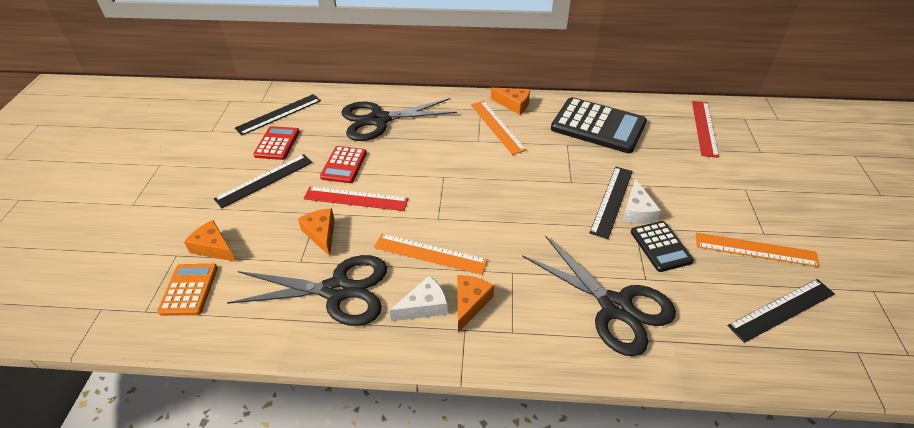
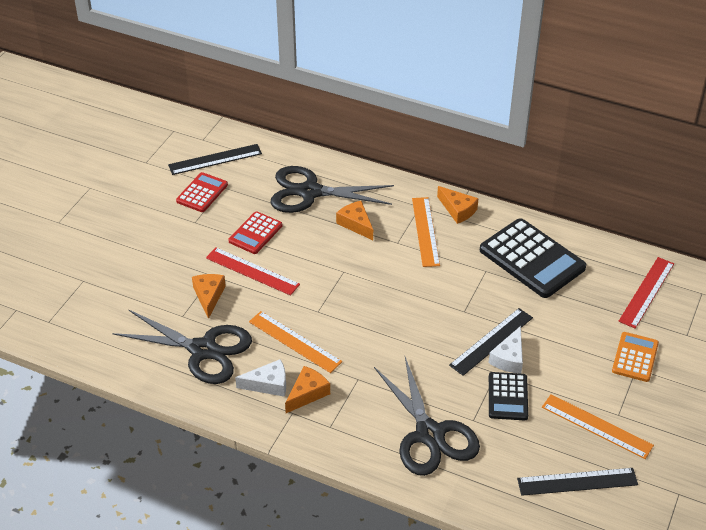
camera: 20 degrees right, 0 degrees up
(189, 289) = (86, 314): orange calculator -> orange calculator (635, 357)
(213, 248) = (115, 283): orange cheese -> orange cheese (356, 224)
(264, 180) = (178, 229): black ruler -> none

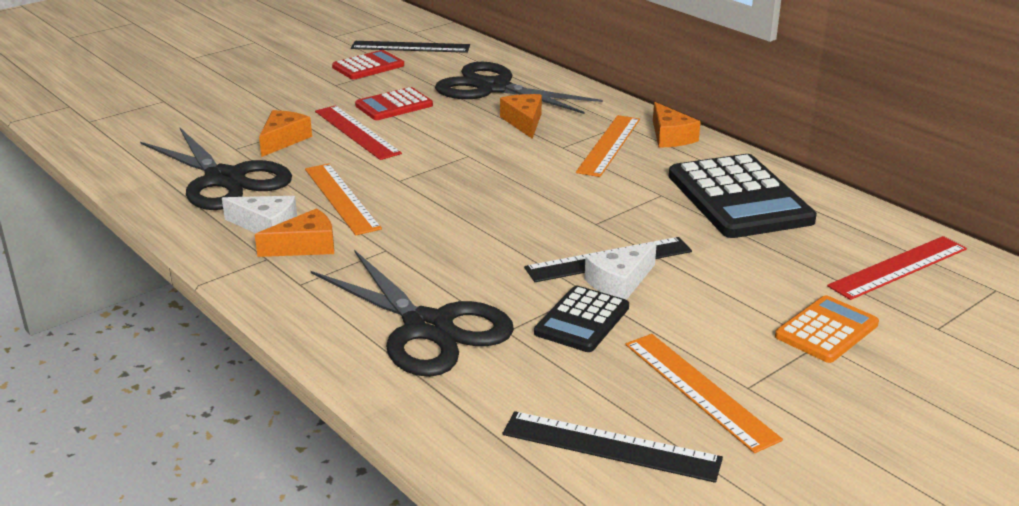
camera: 25 degrees right, 15 degrees down
(429, 434) = (428, 328): black scissors -> black scissors turned 45 degrees counterclockwise

